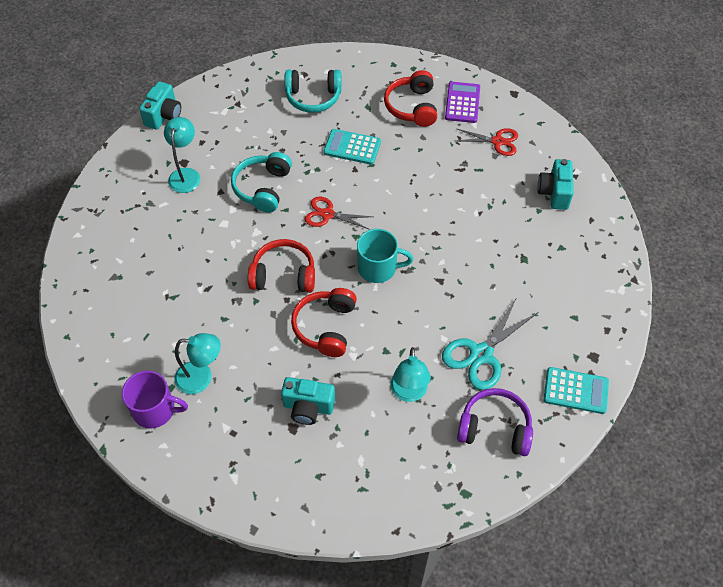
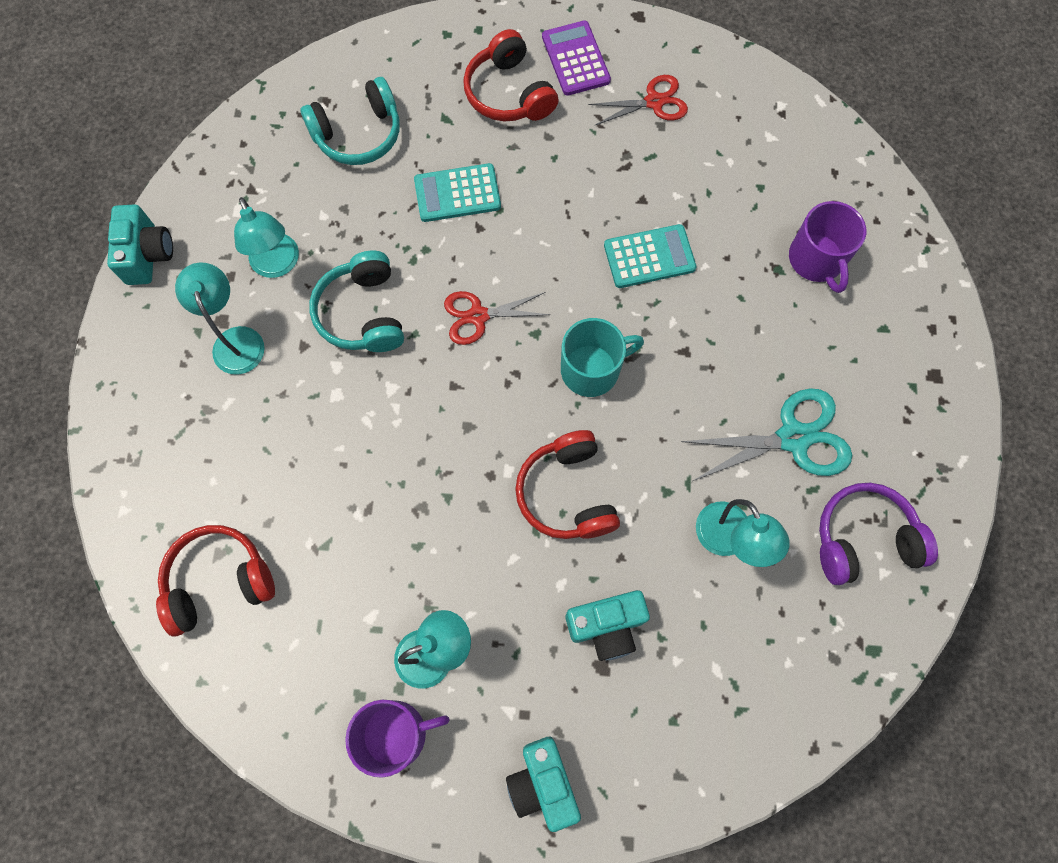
camera: 25 degrees left, 15 degrees up
(230, 146) = (278, 265): none -> turquoise lamp
(283, 275) = (466, 439): red headphones -> red headphones (219, 581)
(481, 354) = (793, 438): turquoise scissors -> turquoise scissors turned 120 degrees counterclockwise
(552, 263) = (816, 260): none -> purple mug
(554, 193) = (768, 151): turquoise camera -> turquoise camera (542, 783)
(575, 390) = (937, 435): turquoise calculator -> turquoise calculator (649, 257)

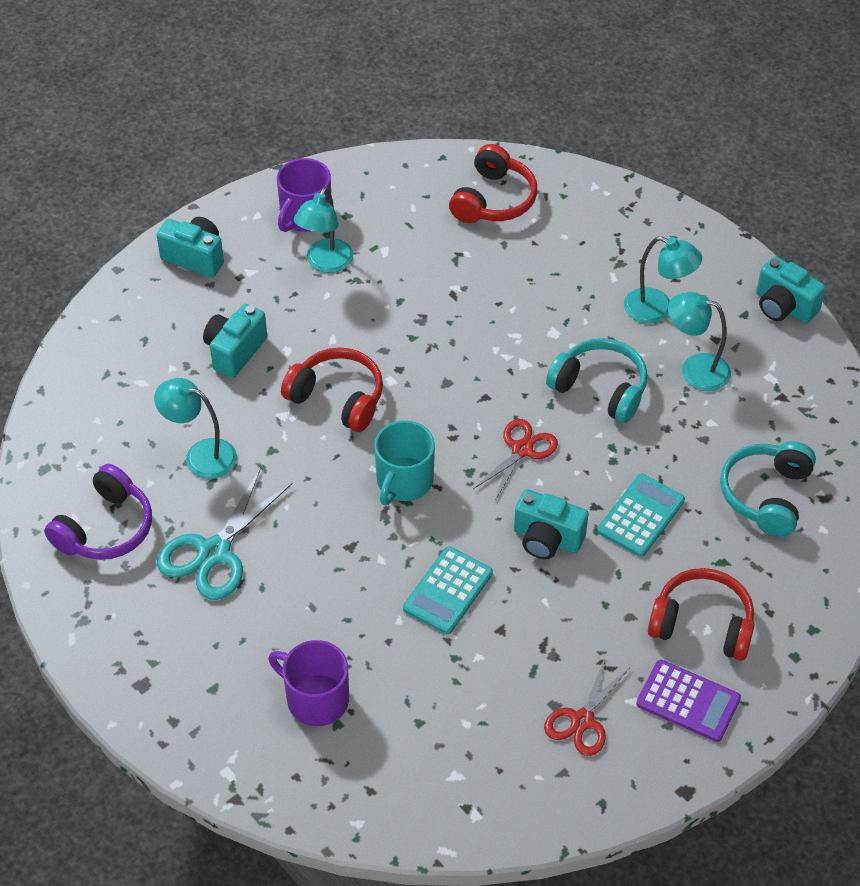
camera: 135 degrees right, 20 degrees down
(540, 233) = (547, 539): none -> turquoise camera

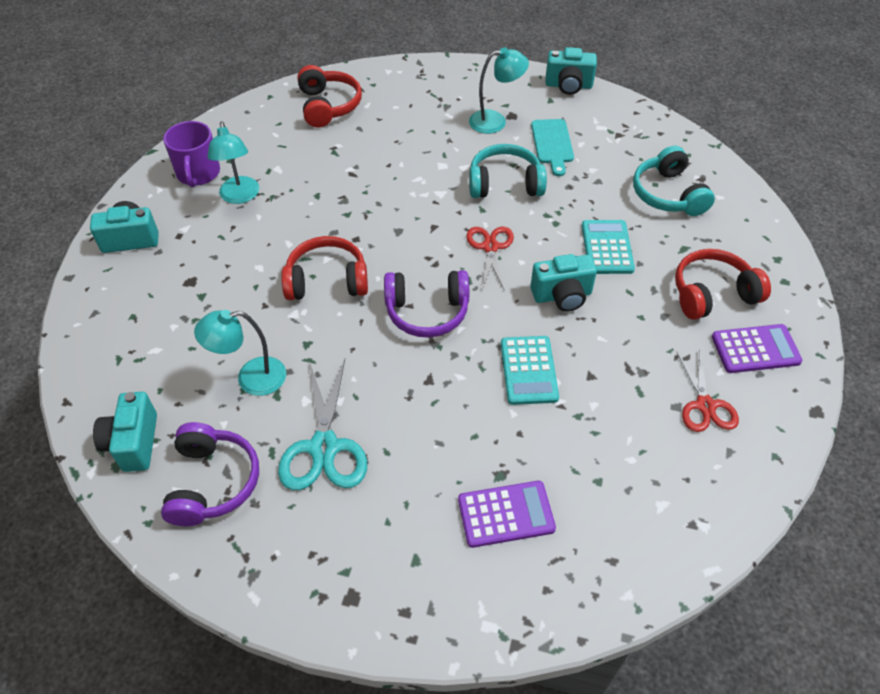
camera: 35 degrees left, 0 degrees up
(235, 351) = (217, 288): turquoise camera -> turquoise camera (133, 443)
(316, 699) = (506, 514): purple mug -> purple calculator
(404, 481) = (427, 311): turquoise mug -> purple headphones
(695, 369) = (552, 144): turquoise lamp -> turquoise cutting board

